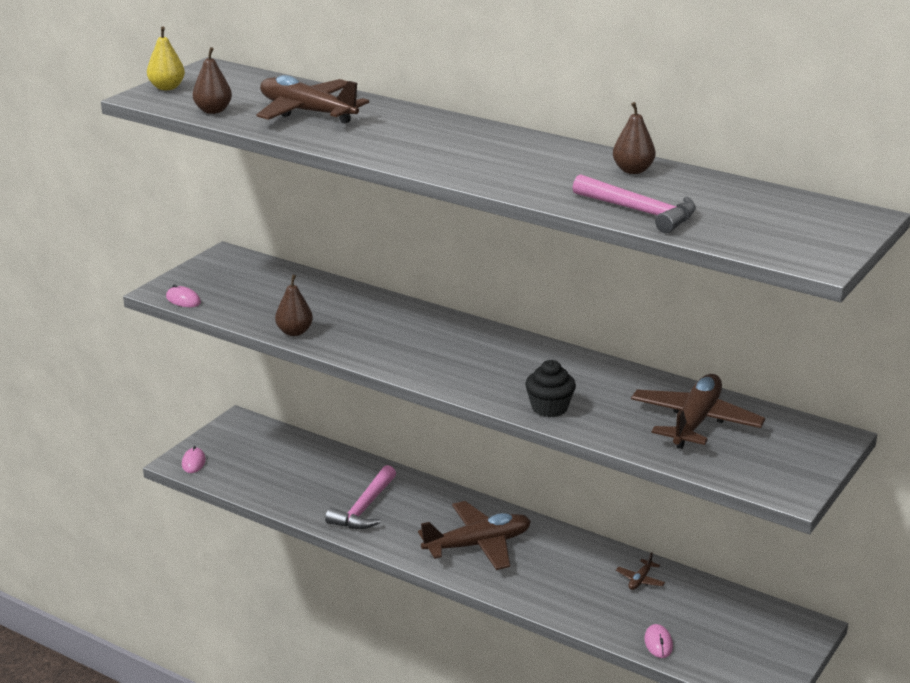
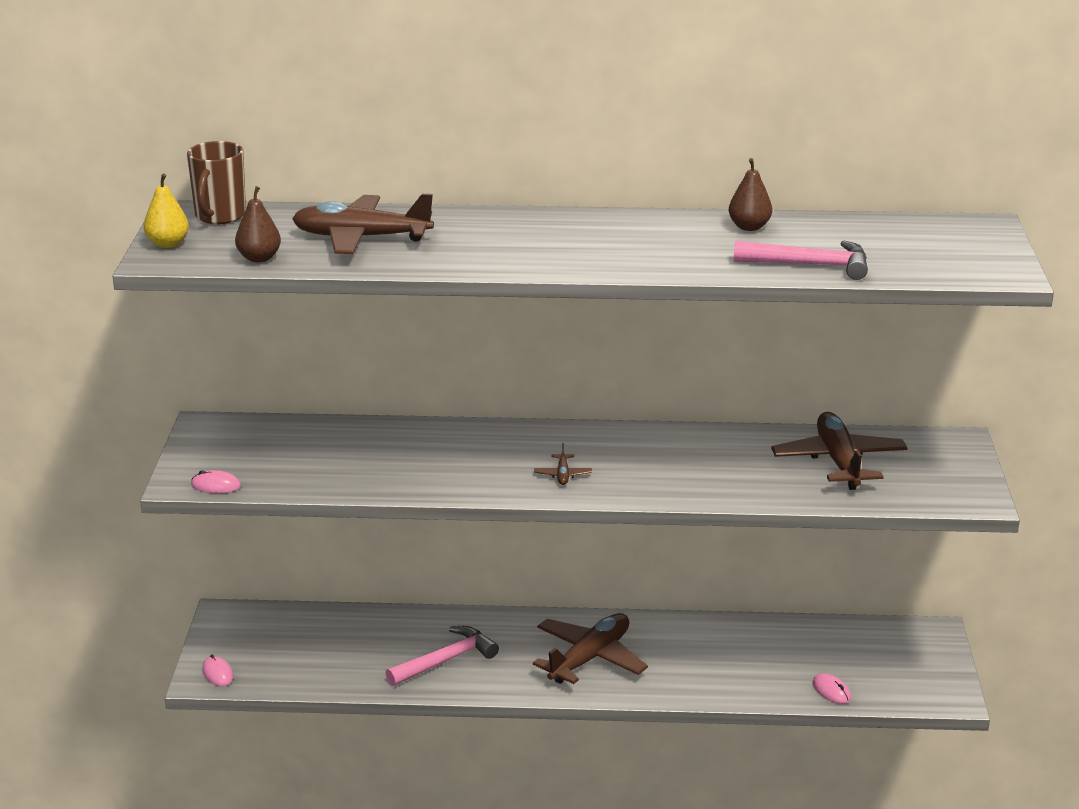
camera: 30 degrees left, 0 degrees up
(231, 76) = (220, 216): none -> brown mug
(294, 332) = (376, 485): brown pear -> none
(364, 508) = (446, 660): pink hammer -> pink hammer turned 120 degrees counterclockwise
(549, 408) = (703, 487): black cupcake -> none
(640, 580) = (763, 639): brown plane -> brown plane (563, 475)

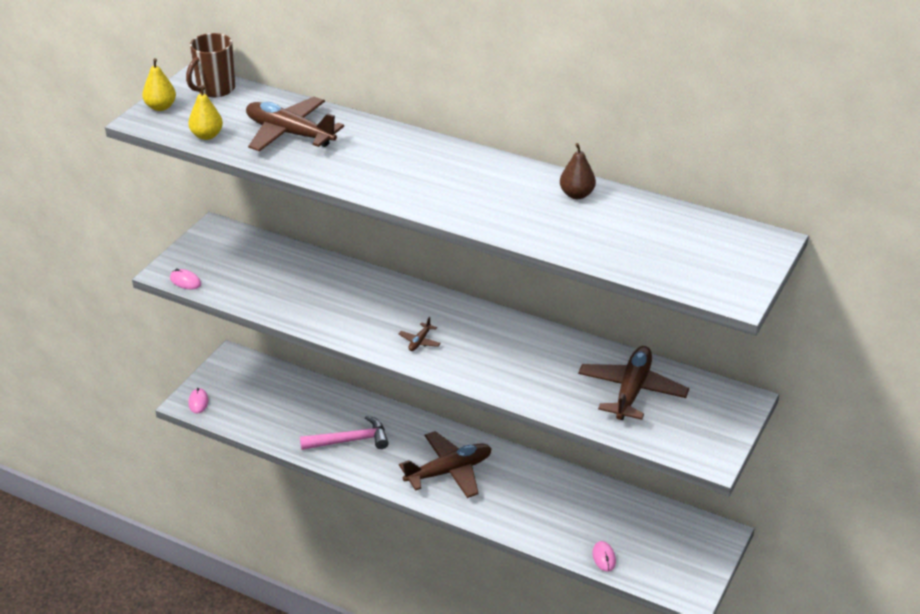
camera: 25 degrees right, 10 degrees up
(259, 258) = (207, 135): brown pear -> yellow pear
(810, 265) = (587, 245): pink hammer -> none

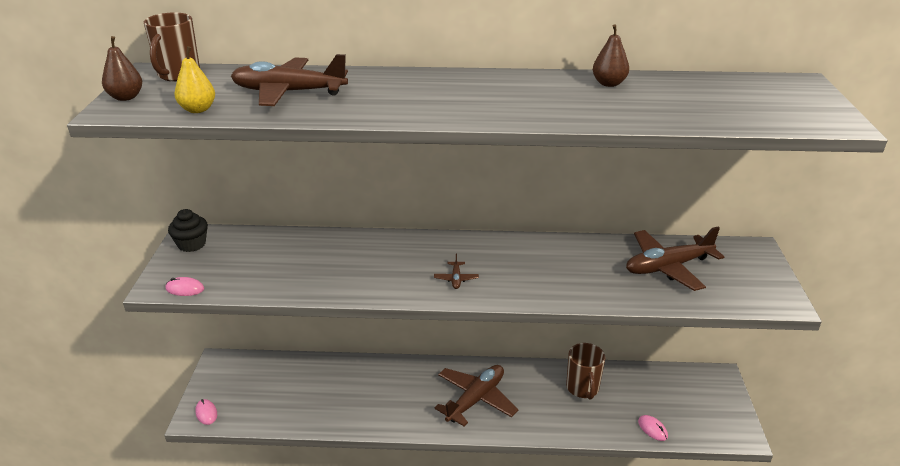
camera: 25 degrees left, 5 degrees down
(160, 107) = (126, 97): yellow pear -> brown pear
(212, 238) = (192, 244): none -> black cupcake
(350, 440) = (372, 401): pink hammer -> none
(564, 497) = (582, 388): none -> brown mug
(632, 391) = (668, 267): brown plane -> brown plane turned 105 degrees counterclockwise

